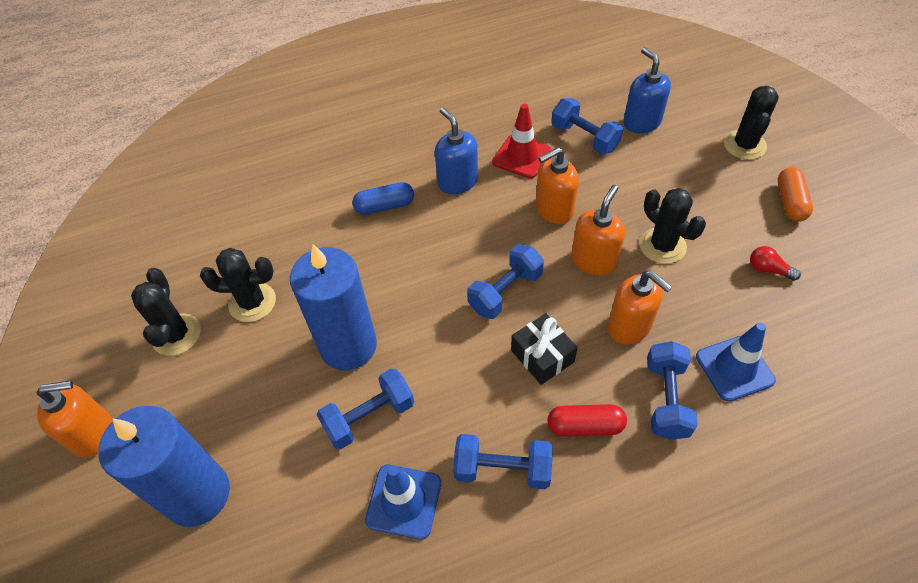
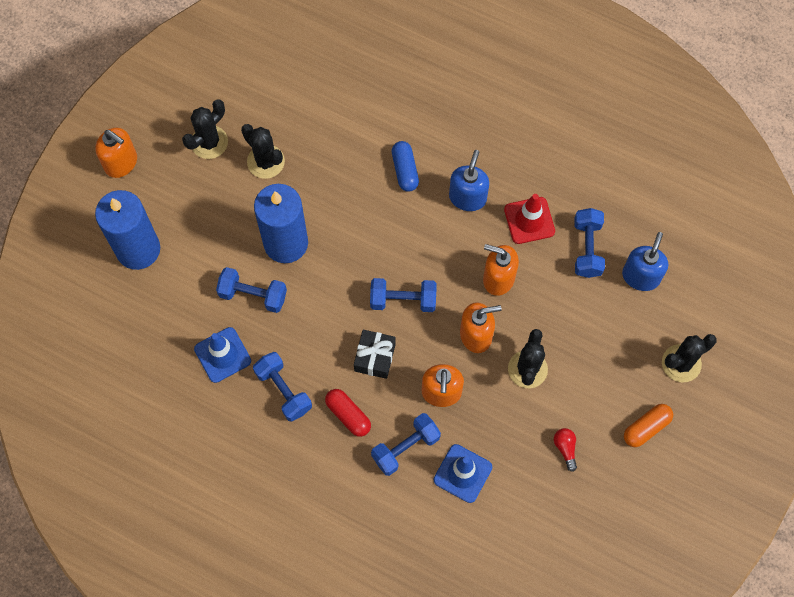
camera: 45 degrees right, 15 degrees up
(385, 206) = (405, 170): blue capsule -> blue capsule turned 45 degrees clockwise

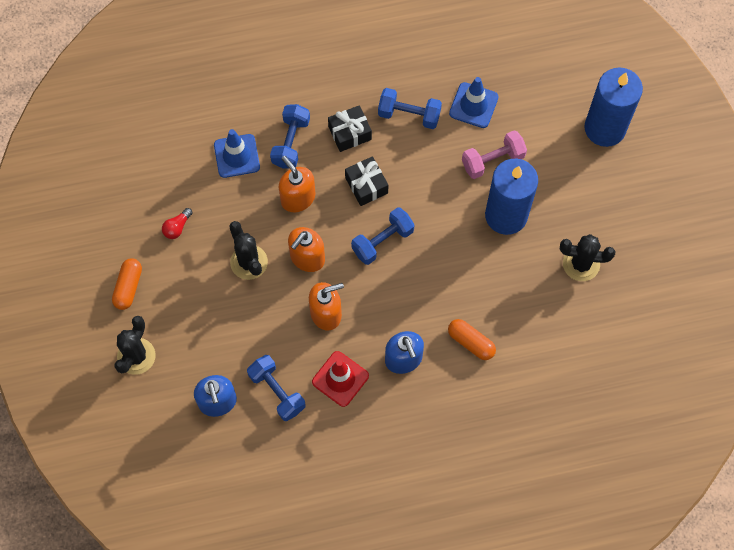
camera: 140 degrees right, 0 degrees up
(121, 163) = (683, 178): orange soap dispenser -> none
(209, 142) = (637, 245): black cactus -> none
(253, 295) = (493, 160): blue dumbbell -> pink dumbbell
(348, 415) = (349, 133): red capsule -> black gift
(405, 170) = (471, 342): blue capsule -> orange capsule
(565, 448) = (177, 227): red light bulb -> red light bulb turned 90 degrees clockwise

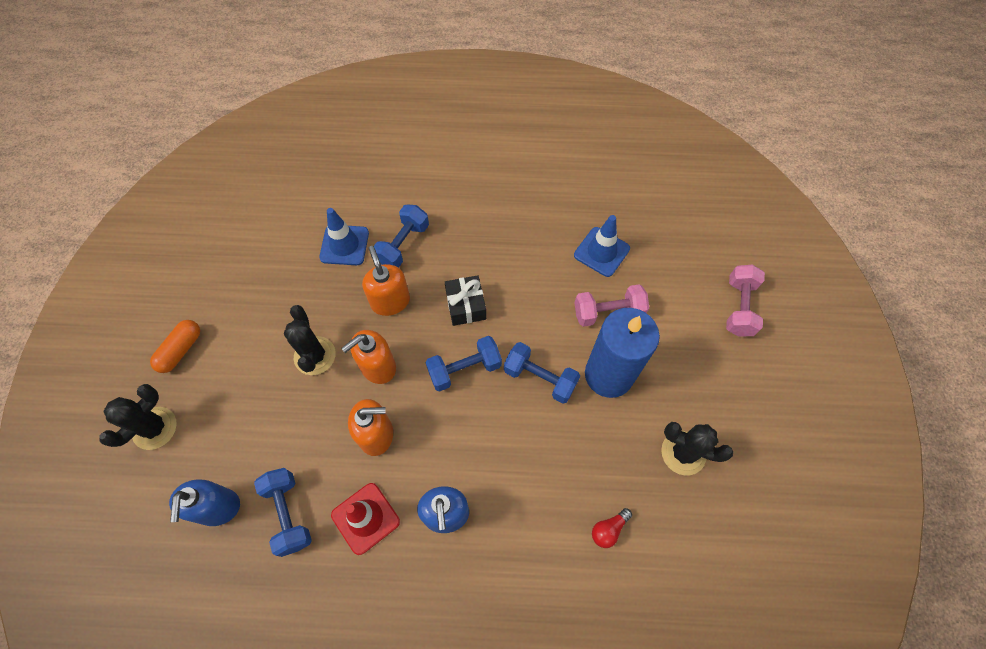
camera: 15 degrees right, 5 degrees down
(177, 227) = (256, 301): red light bulb -> red light bulb (608, 530)
(349, 133) = (465, 249): black gift -> none
(409, 115) = (532, 246): blue dumbbell -> blue dumbbell (540, 378)
(471, 342) = (530, 515): orange capsule -> none
(605, 128) = (739, 307): blue candle -> pink dumbbell

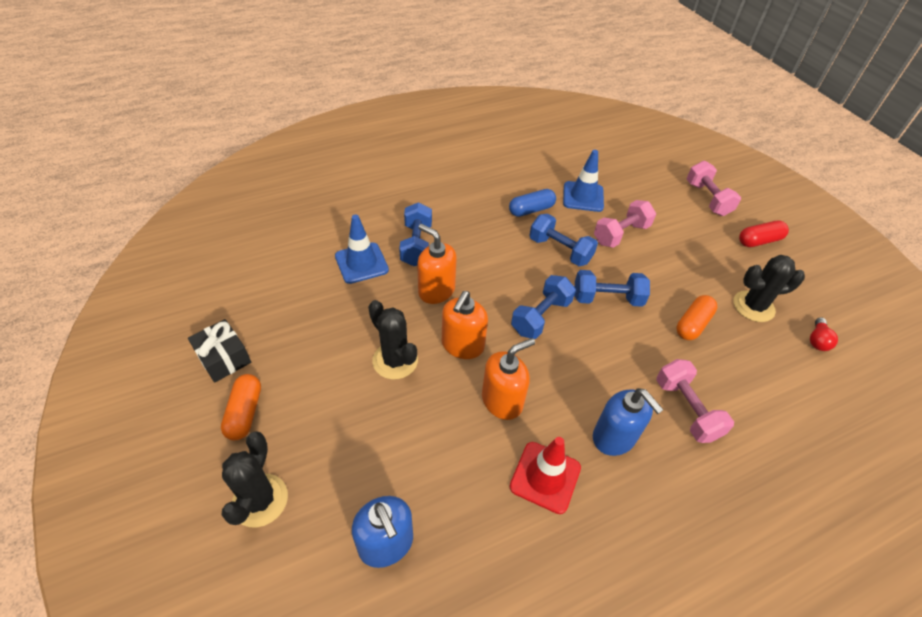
camera: 30 degrees left, 15 degrees down
(288, 514) = (466, 511): blue dumbbell -> blue dumbbell (560, 250)
(466, 306) = (505, 270): black gift -> black gift (224, 358)
(529, 522) = (686, 409): none -> pink dumbbell
(537, 247) = (531, 210): none -> blue capsule
(603, 443) = (693, 324): none -> orange capsule
(608, 375) = (656, 276): blue candle -> none
(608, 530) = (749, 385): red light bulb -> red light bulb (817, 340)
(755, 382) = (759, 241): none -> red capsule

